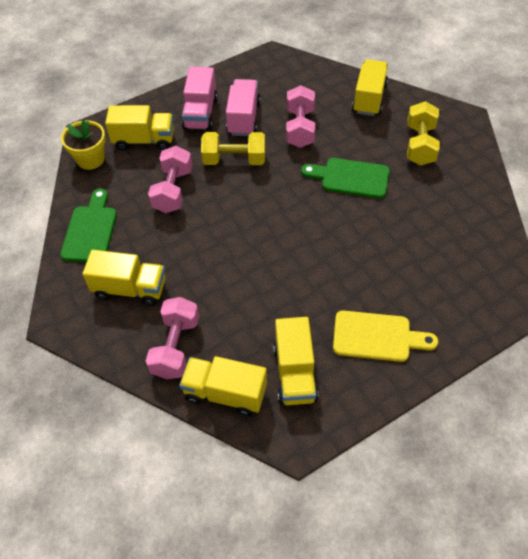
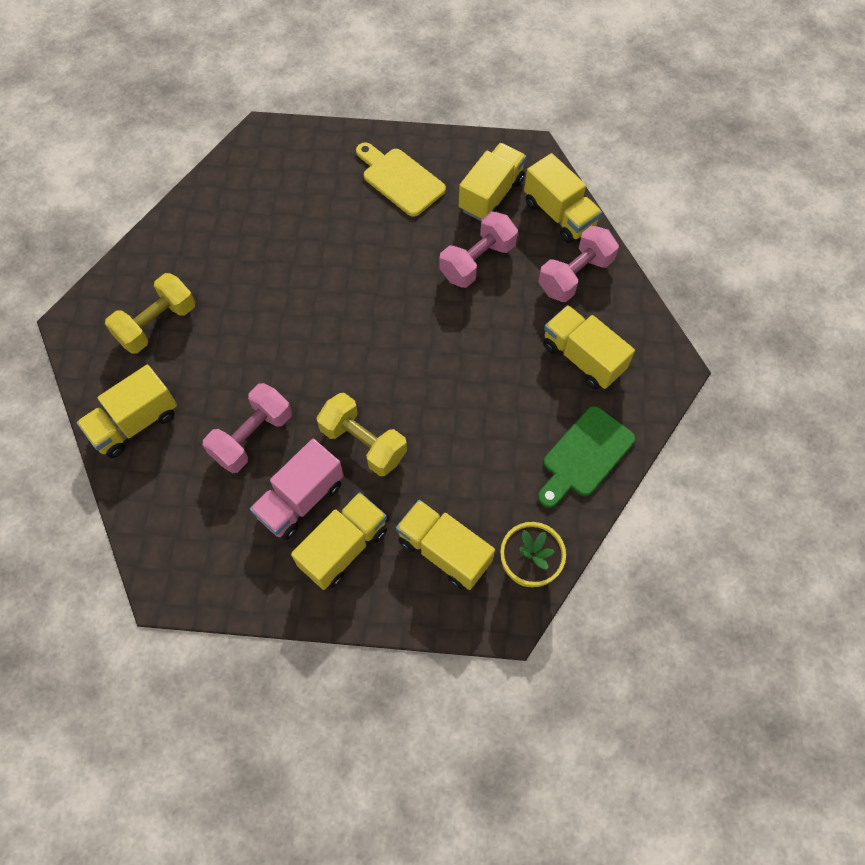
camera: 145 degrees left, 10 degrees up
(173, 190) = (462, 448): pink dumbbell -> pink dumbbell (477, 261)
(200, 113) = (343, 547): pink truck -> yellow truck
(350, 178) = (267, 335): green cutting board -> none

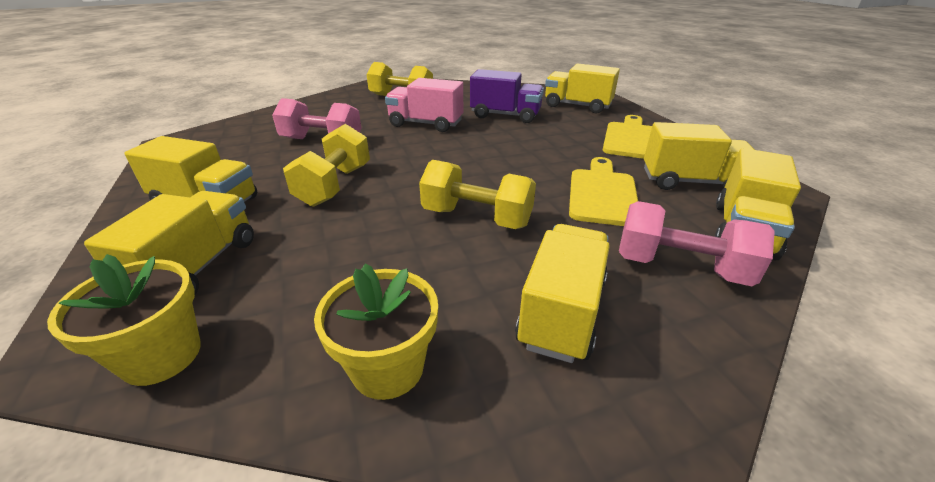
camera: 65 degrees right, 30 degrees down
(135, 423) = (318, 107): yellow truck -> yellow truck (577, 106)
(283, 247) = (505, 115): none -> purple truck
(301, 499) = (262, 172): pink truck -> pink truck (426, 124)
(468, 358) = (476, 218): none -> yellow dumbbell
(477, 261) = (602, 194): pink dumbbell -> yellow cutting board
(585, 456) = (387, 368): green cutting board -> yellow flower pot

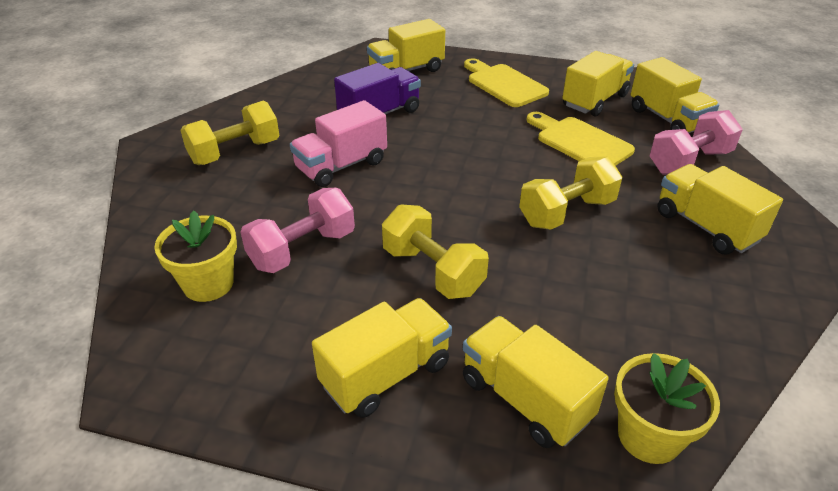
camera: 55 degrees left, 5 degrees up
(387, 368) = (720, 318): yellow flower pot -> yellow flower pot (208, 284)

